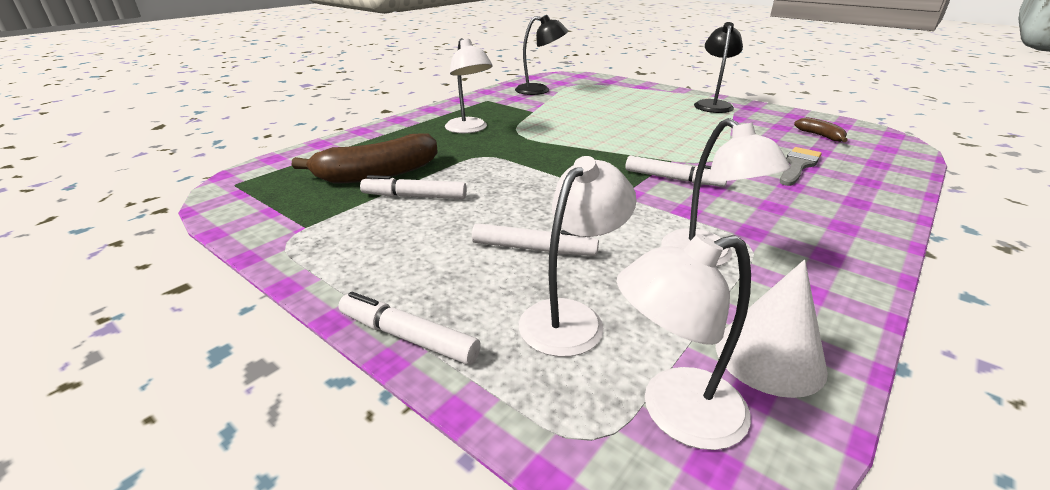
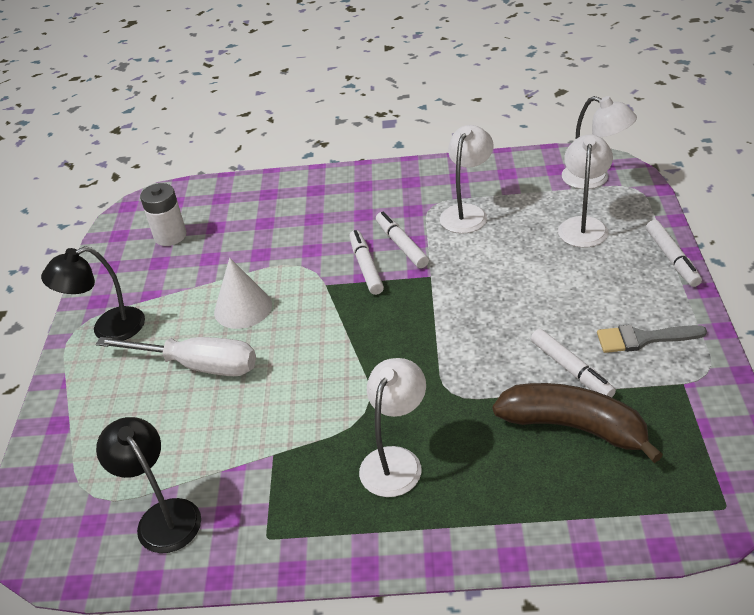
camera: 125 degrees left, 10 degrees up
(533, 249) = (548, 270): white marker -> white marker (401, 245)
(571, 317) = (583, 225): white lamp -> white lamp turned 105 degrees clockwise
(638, 113) = (198, 365): none -> white screwdriver
(769, 356) = (528, 172): white cone -> white cone (243, 308)
(798, 165) = (266, 226): grey brush -> grey brush (643, 339)
(820, 136) = (170, 236): brown banana -> white battery

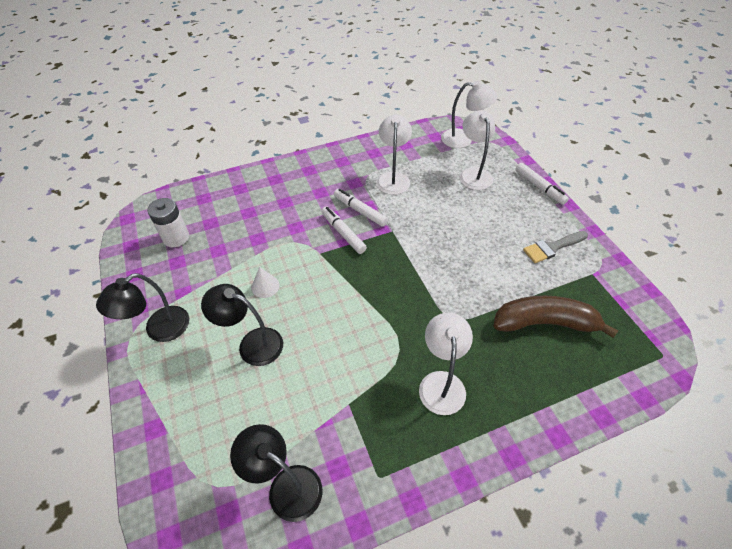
camera: 25 degrees left, 10 degrees up
(198, 365) = (252, 343): white screwdriver -> black lamp
(243, 308) = (265, 286): white cone -> white cone, size x0.61
(571, 369) = (520, 280): white marker -> none

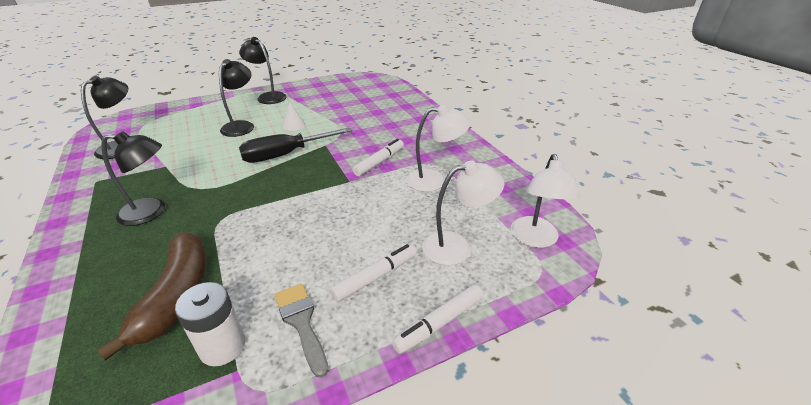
camera: 85 degrees right, 15 degrees down
(176, 238) = (350, 91): white battery -> white battery (222, 346)
(337, 285) = (285, 155): none -> black screwdriver
(343, 233) = (348, 154): white marker -> white marker (375, 277)
(441, 382) = (151, 212): white lamp -> black lamp

